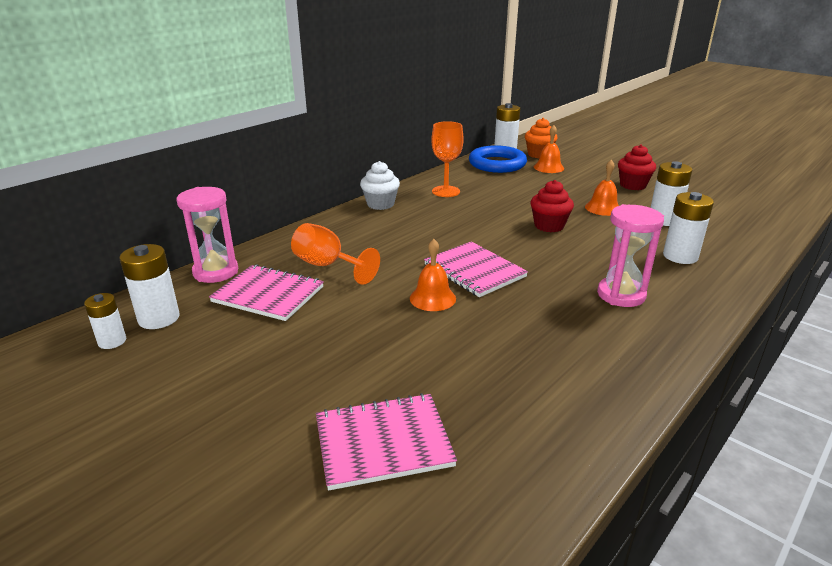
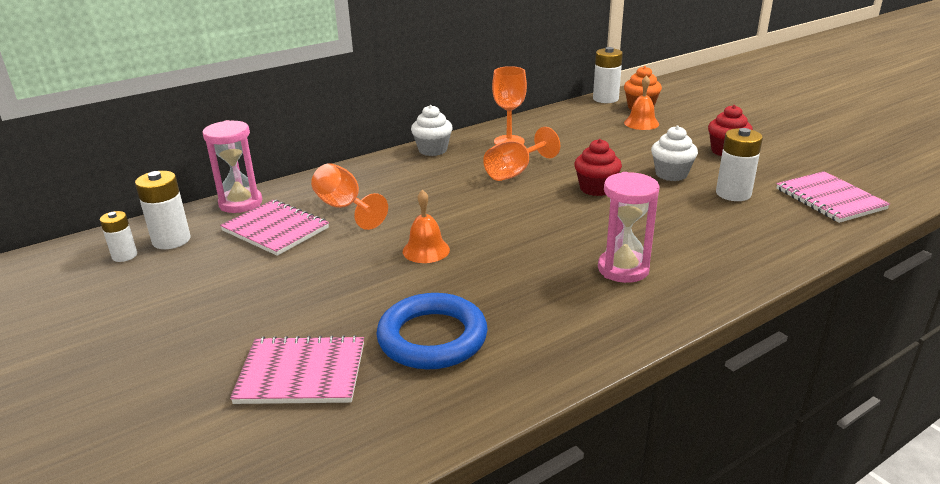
camera: 15 degrees right, 0 degrees up
(469, 218) = (515, 172): none -> orange goblet
(474, 271) = (485, 228): pink notebook -> pink notebook (830, 199)
(497, 164) = (585, 115): blue ring -> blue ring (432, 338)
(603, 208) = (671, 174): orange bell -> white cupcake
(680, 256) = (721, 236): white battery -> none

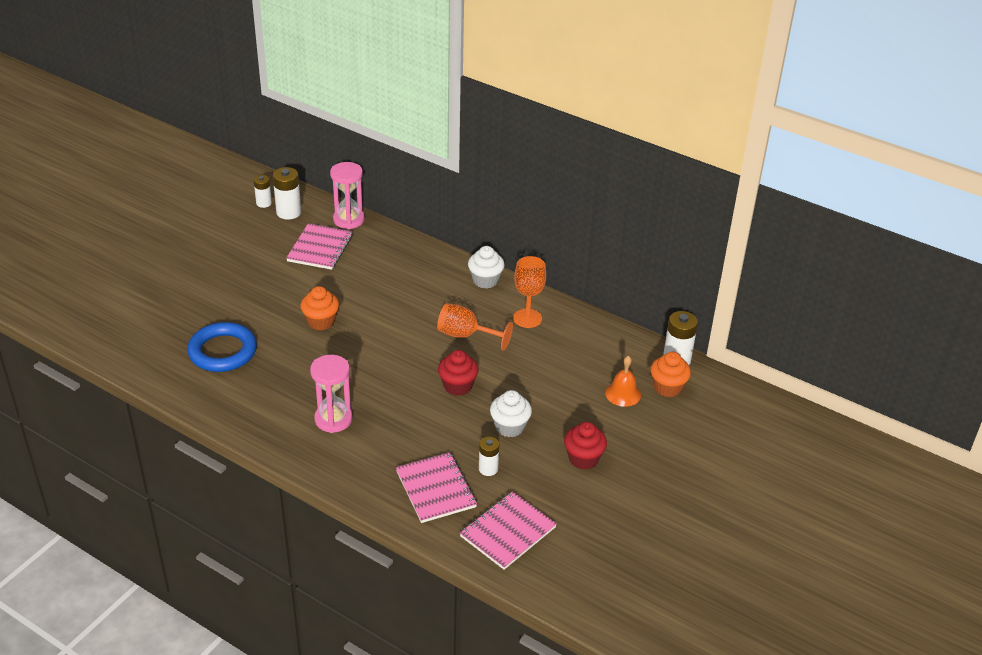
camera: 65 degrees right, 10 degrees up
(301, 373) = (175, 313): pink notebook -> pink notebook (436, 489)
(344, 208) = (363, 267): orange goblet -> none
(426, 250) = (321, 322): orange bell -> orange cupcake
(733, 194) = (488, 469): white battery -> white battery, size x0.63

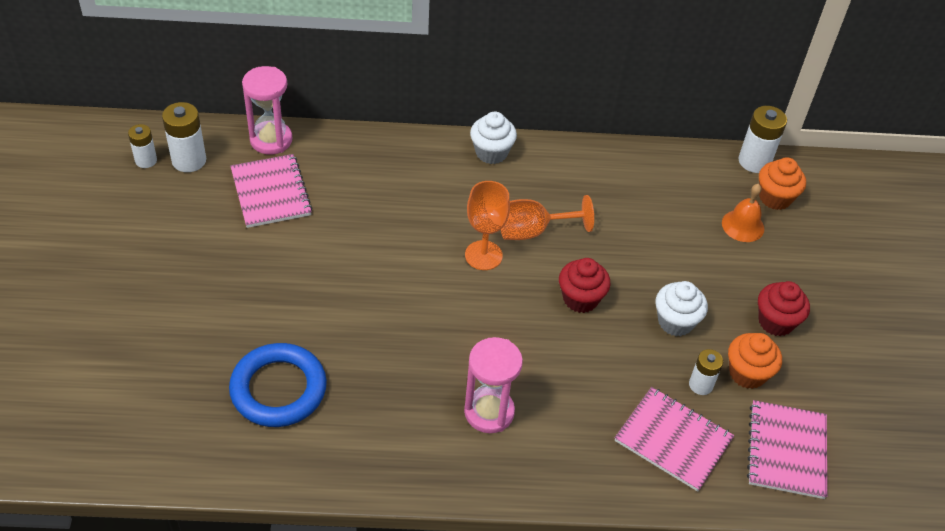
camera: 35 degrees left, 10 degrees up
(321, 322) = (359, 290): orange cupcake -> orange cupcake (747, 373)
(527, 318) = (575, 180): orange goblet -> orange goblet (483, 255)

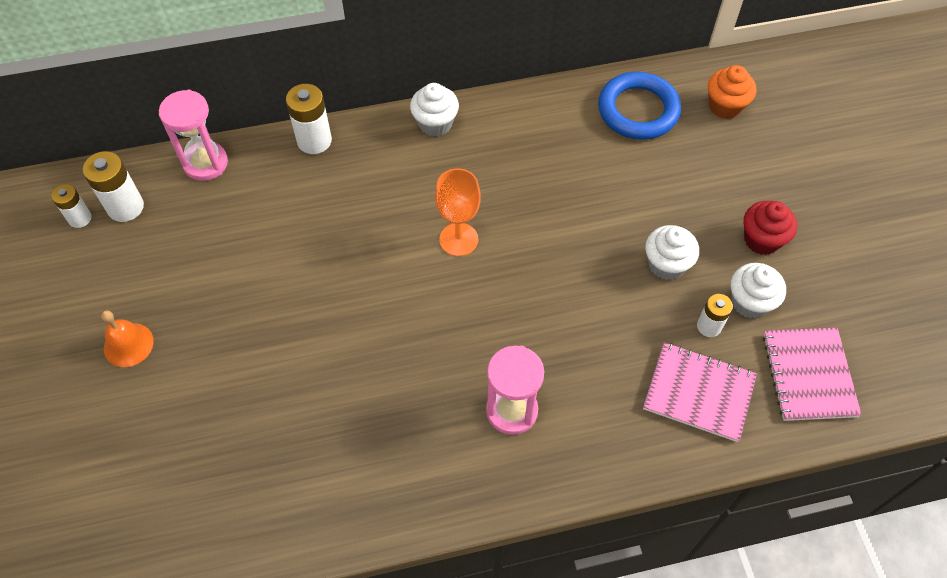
camera: 10 degrees left, 10 degrees up
(271, 192) = (222, 223): pink notebook -> none
(278, 389) = (292, 442): blue ring -> blue ring (638, 110)
(532, 231) = (500, 200): orange goblet -> none
(580, 299) = (567, 263): red cupcake -> none
(743, 225) = (702, 144): orange bell -> orange bell (128, 344)
(747, 373) = (750, 302): orange cupcake -> white cupcake
(754, 161) = (695, 71): white battery -> white battery (314, 140)

